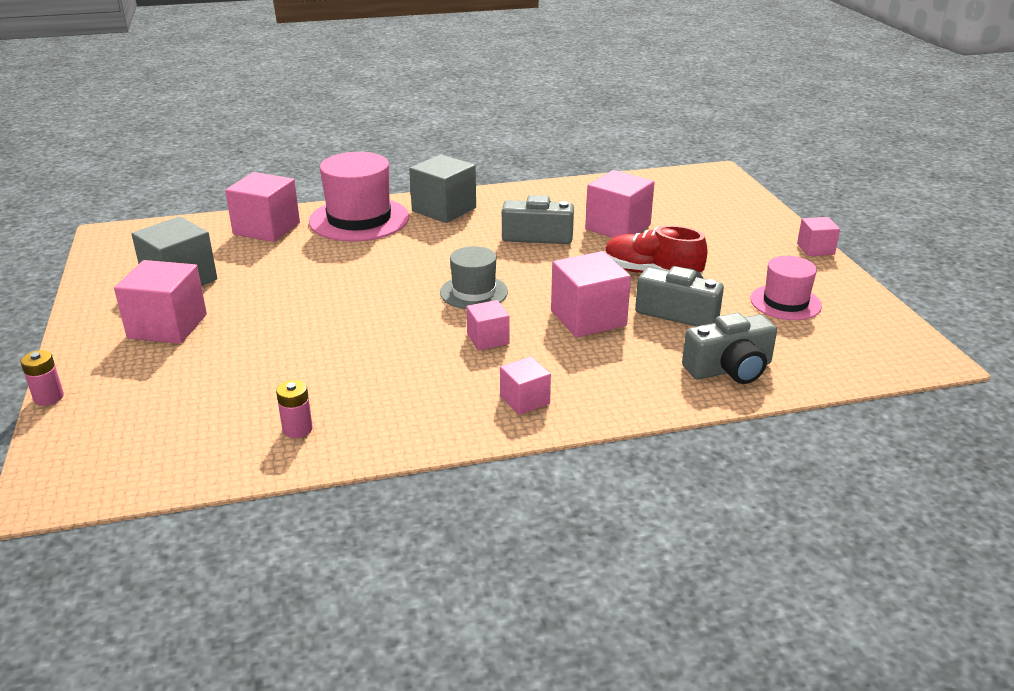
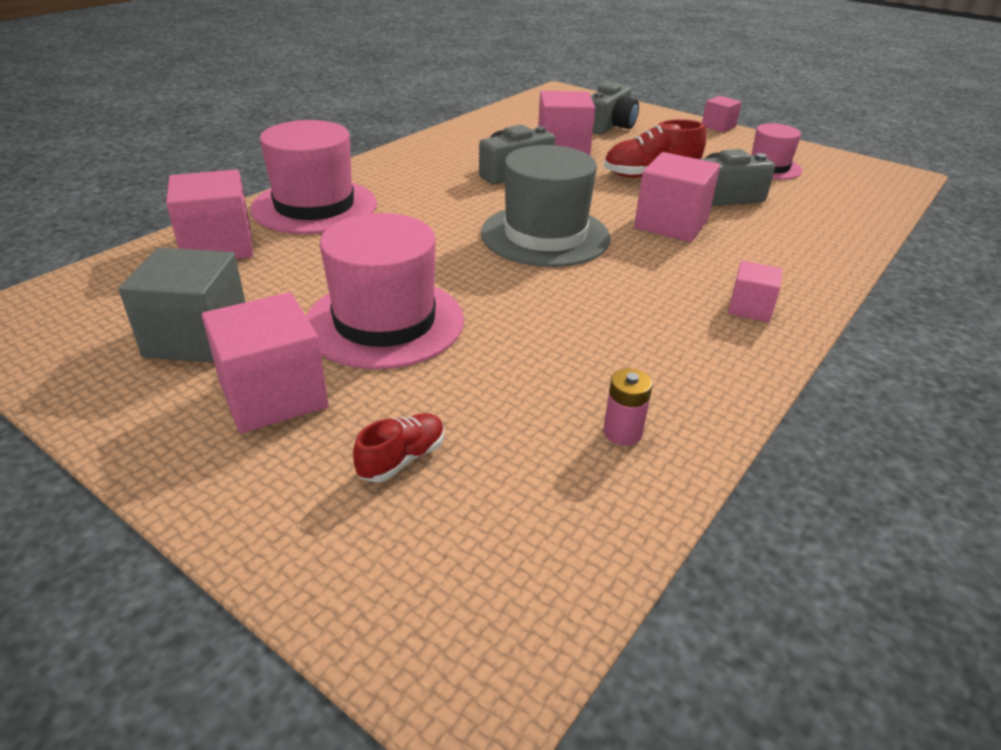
camera: 40 degrees left, 5 degrees up
(49, 397) = (250, 565): pink battery -> none
(172, 385) = (402, 459): none -> red shoe
(280, 310) = (385, 322): none -> pink hat
(444, 209) = (387, 174): grey cube -> none
(474, 292) = (545, 235): grey hat -> grey hat, size x1.69
(488, 339) = (630, 270): pink cube -> none
(729, 369) = (825, 225): grey camera -> grey camera (609, 126)

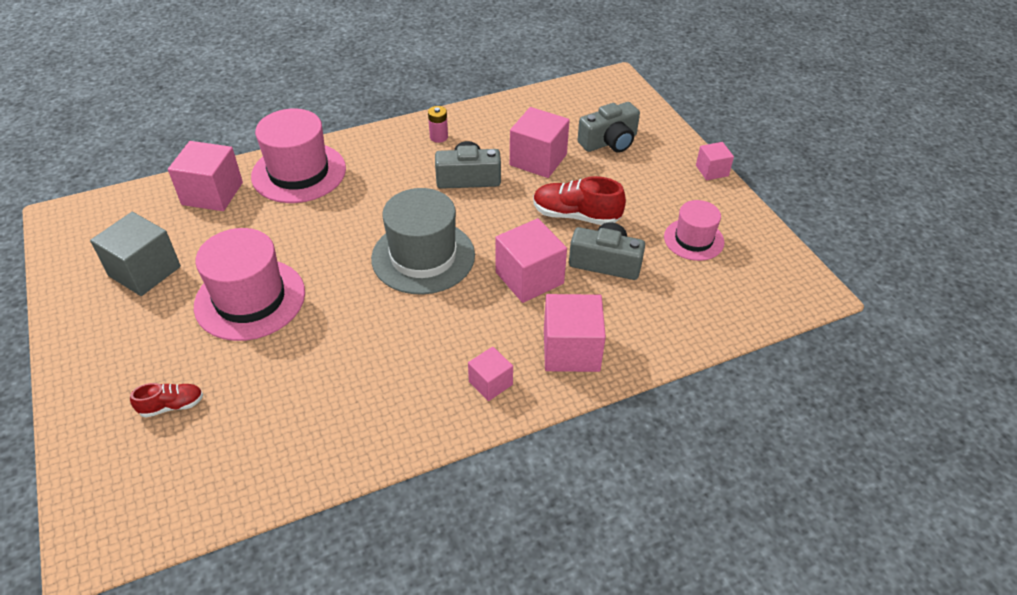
camera: 30 degrees right, 10 degrees up
(273, 395) = (148, 332): pink cube -> pink cube (571, 350)
(622, 432) = (299, 443): pink battery -> pink battery (439, 137)

